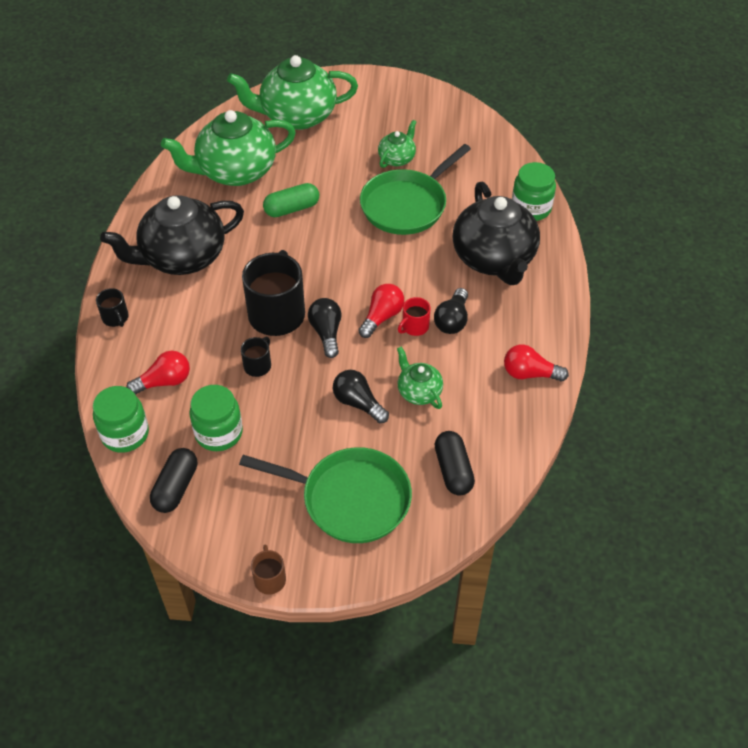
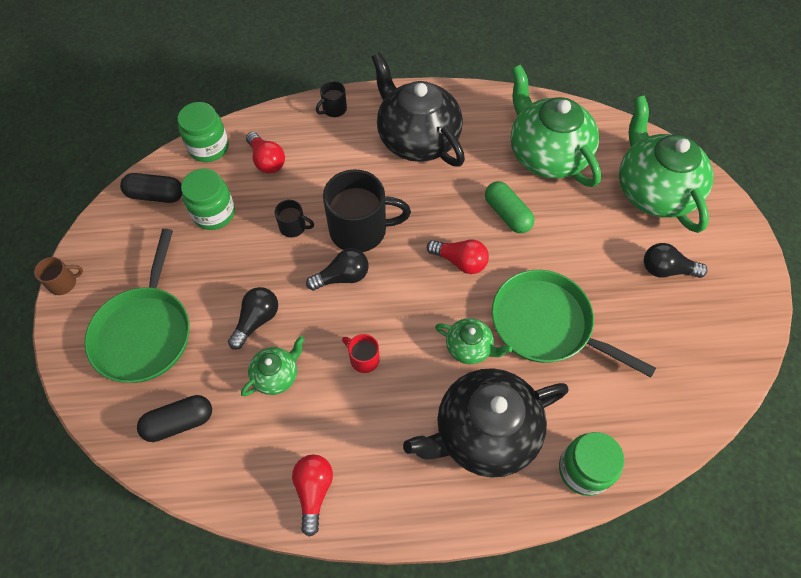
camera: 80 degrees right, 10 degrees up
(382, 317) = (372, 324): red light bulb -> red light bulb (460, 261)
(397, 158) = (621, 302): green teapot -> green teapot (469, 347)
(452, 320) = (379, 396): black light bulb -> black light bulb (666, 269)

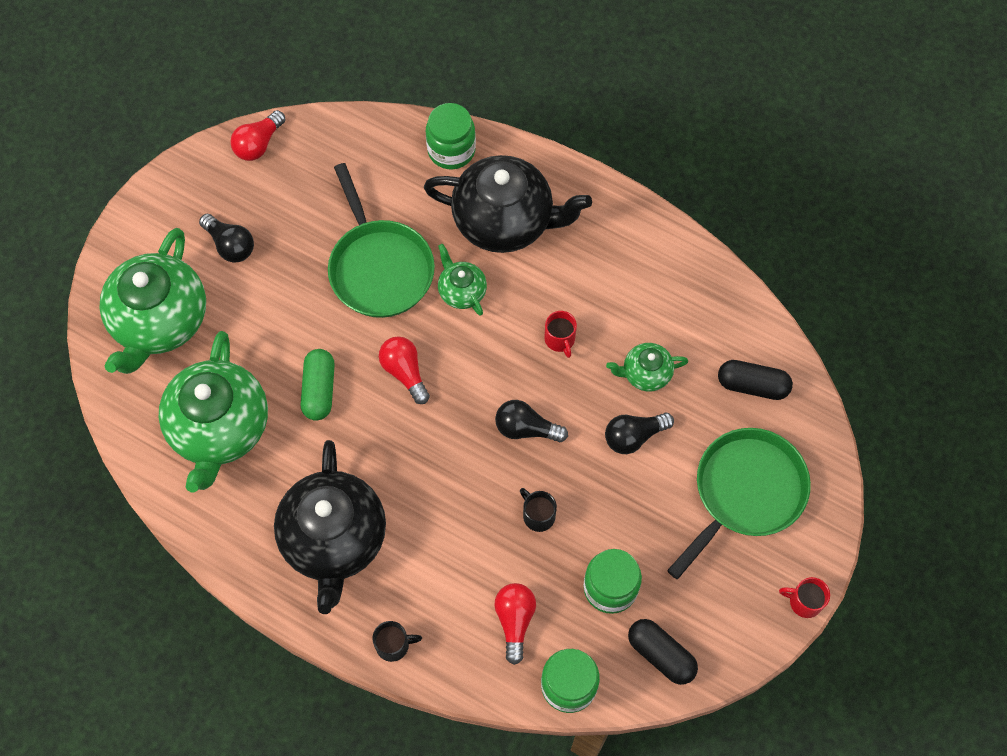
camera: 145 degrees left, 5 degrees up
(64, 283) = (804, 601): brown mug -> red mug
(314, 491) = (670, 263): red light bulb -> red light bulb (258, 144)
(360, 230) = (474, 468): black mug -> none

